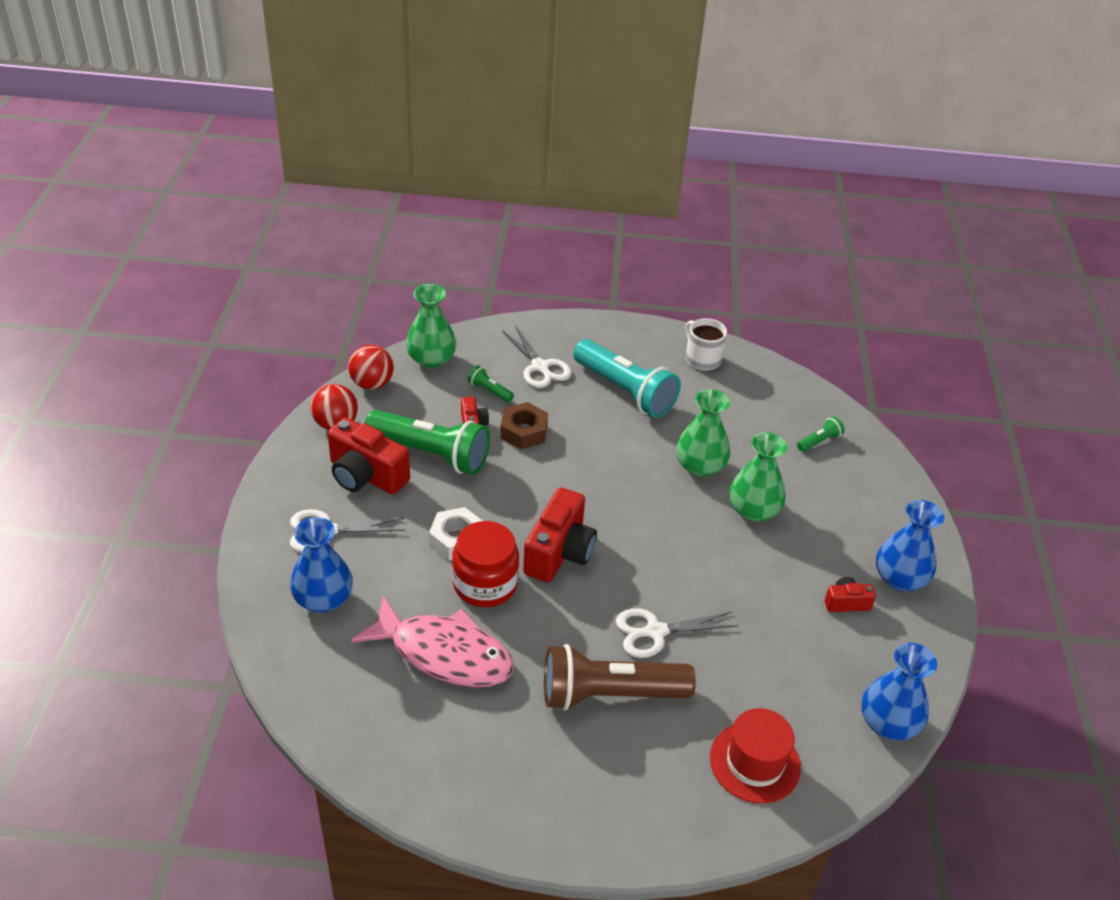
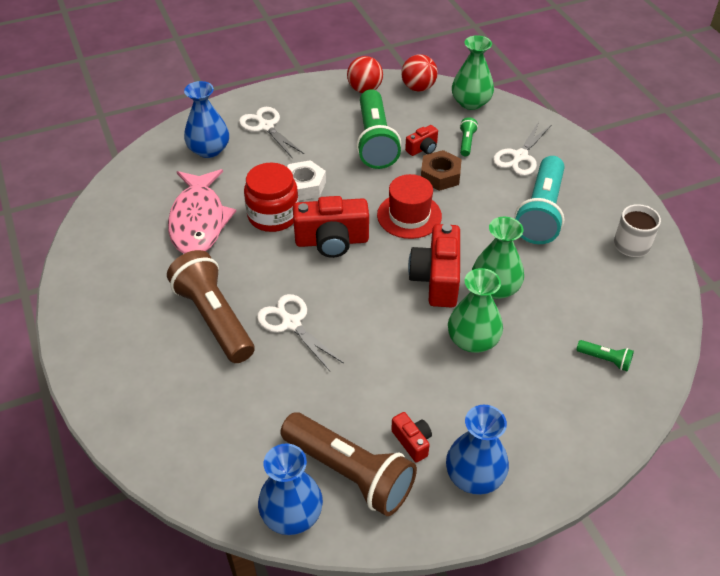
camera: 65 degrees right, 5 degrees up
(366, 475) = (329, 122): red camera -> red camera (437, 279)
(755, 762) = (198, 429): red hat -> red hat (409, 215)
(861, 661) = (350, 473): none -> brown flashlight

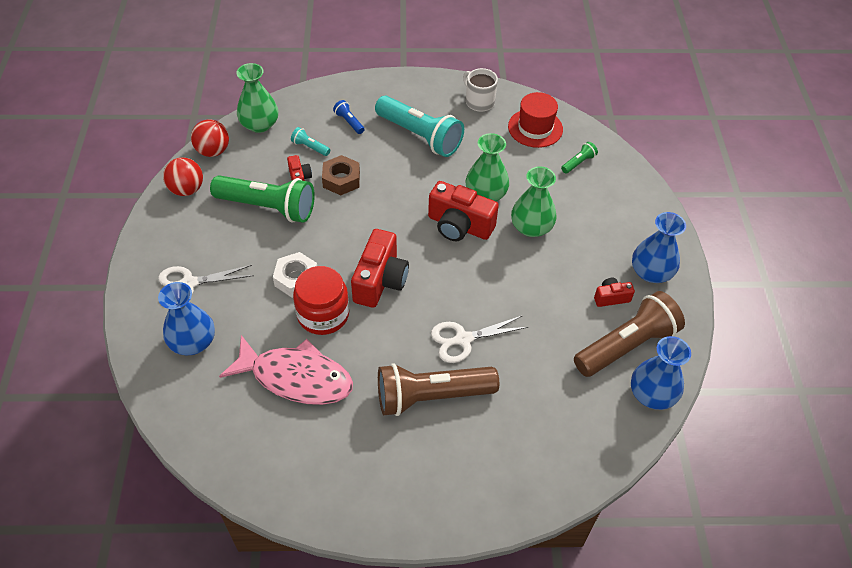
camera: 70 degrees left, 5 degrees up
(409, 215) = (378, 217): red hat -> red hat (535, 128)
(466, 142) = (310, 147): green flashlight -> turquoise flashlight
(520, 156) = (349, 122): white scissors -> blue flashlight

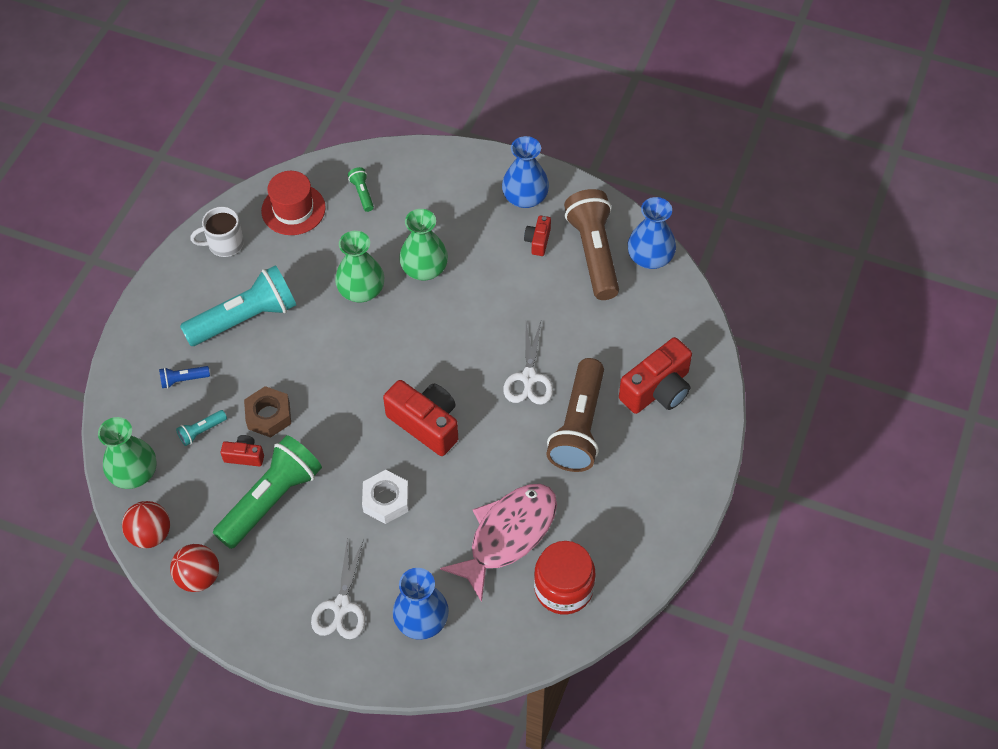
camera: 65 degrees left, 5 degrees up
(323, 314) = (443, 489): red jar -> red jar (563, 588)
(459, 226) = (390, 329): red camera -> red camera (657, 390)

